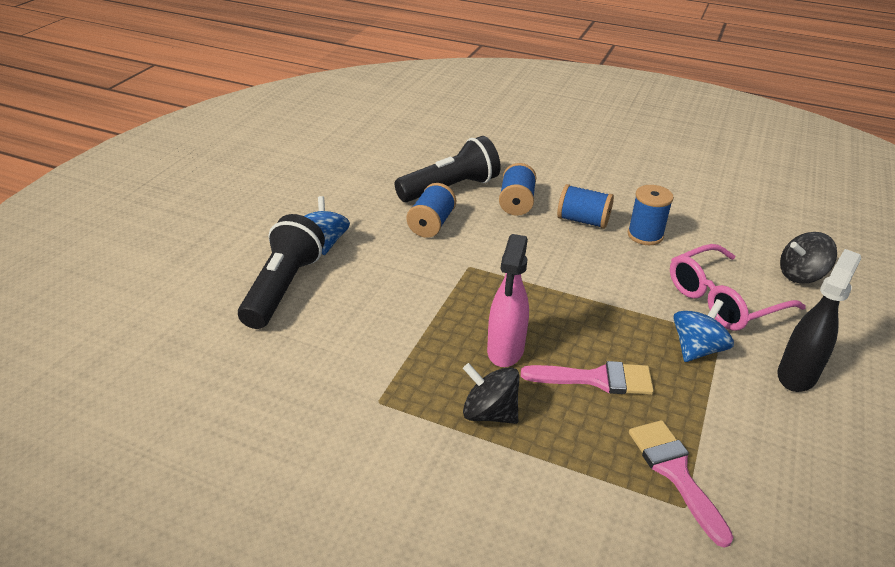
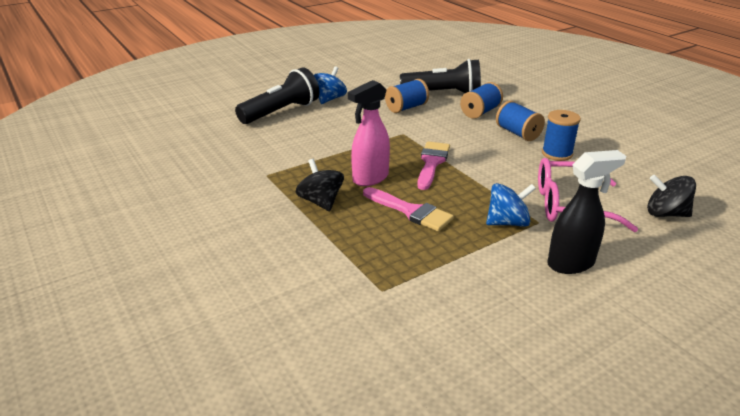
camera: 35 degrees right, 5 degrees down
(675, 473) = (399, 273): pink brush -> pink brush (432, 163)

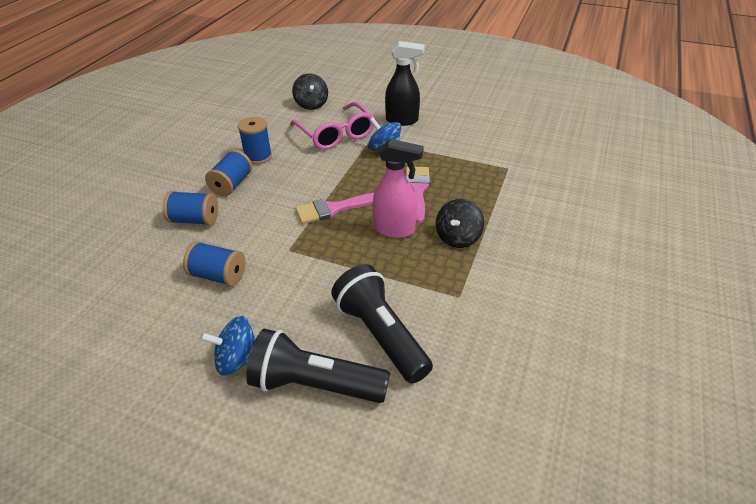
camera: 125 degrees left, 10 degrees up
(443, 94) = (154, 264): black flashlight -> black flashlight (381, 335)
(571, 263) = (402, 120): black spray bottle -> black spray bottle turned 150 degrees clockwise

